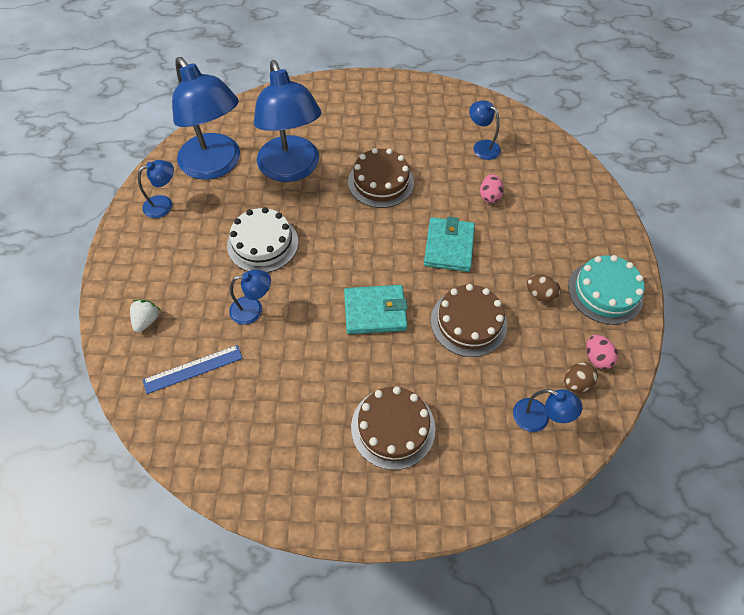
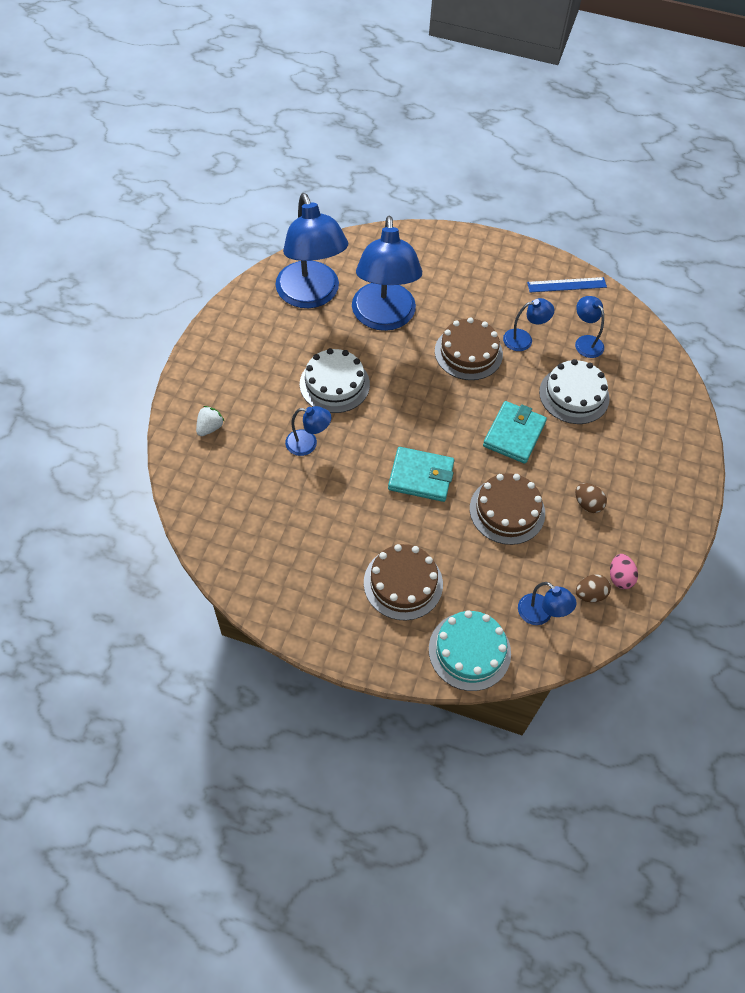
camera: 15 degrees right, 0 degrees up
(164, 204) = (252, 322): blue lamp -> blue lamp (524, 339)
(193, 369) = (239, 482): blue ruler -> blue ruler (566, 285)
(489, 196) = (574, 395): pink egg -> white cake
(605, 292) = (654, 519): turquoise cake -> turquoise cake (469, 651)

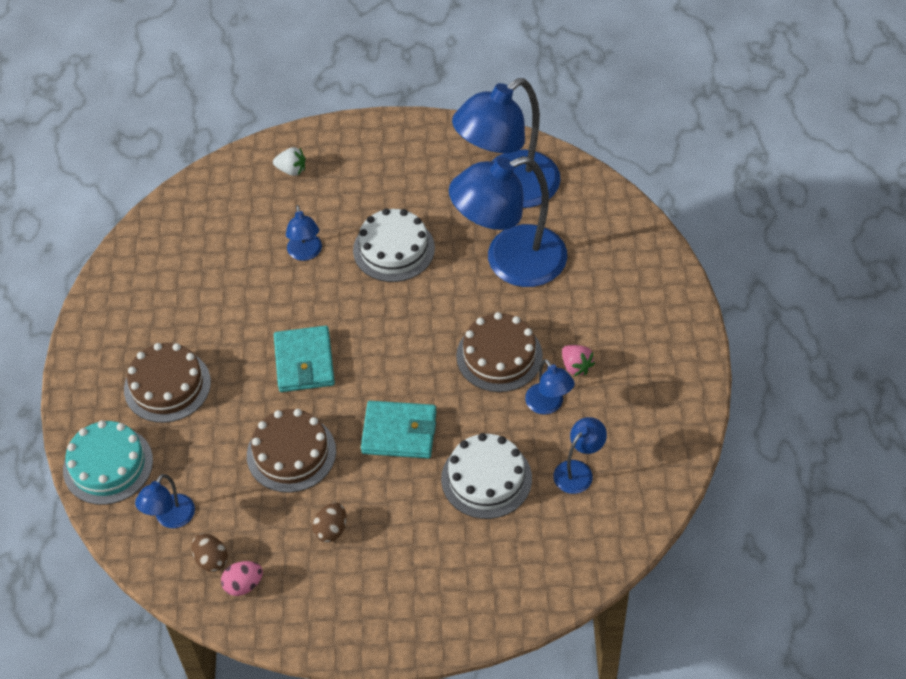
camera: 75 degrees right, 5 degrees down
(496, 313) = (576, 366): none -> pink strawberry
(566, 285) = (665, 428): blue ruler -> none

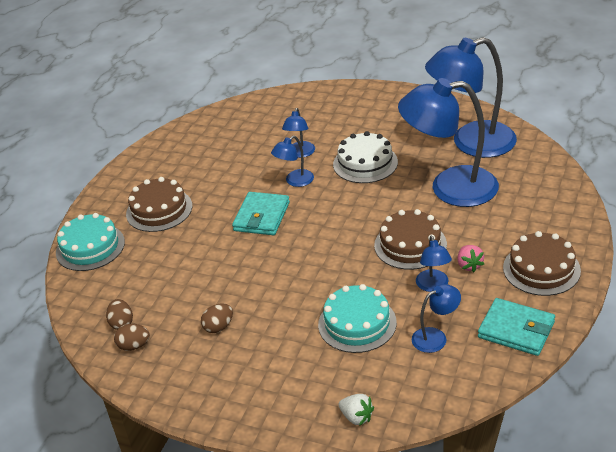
camera: 25 degrees right, 15 degrees down
(170, 518) = (110, 290): blue lamp -> blue lamp (295, 181)
(243, 585) = (134, 346): pink egg -> brown egg
(291, 170) = (318, 105): white strawberry -> white strawberry (356, 417)
(291, 453) = (219, 270): brown cake -> brown cake (541, 269)
(399, 432) = (306, 276): turquoise wallet -> turquoise wallet (516, 330)
(486, 478) = (357, 323): white cake -> turquoise cake

